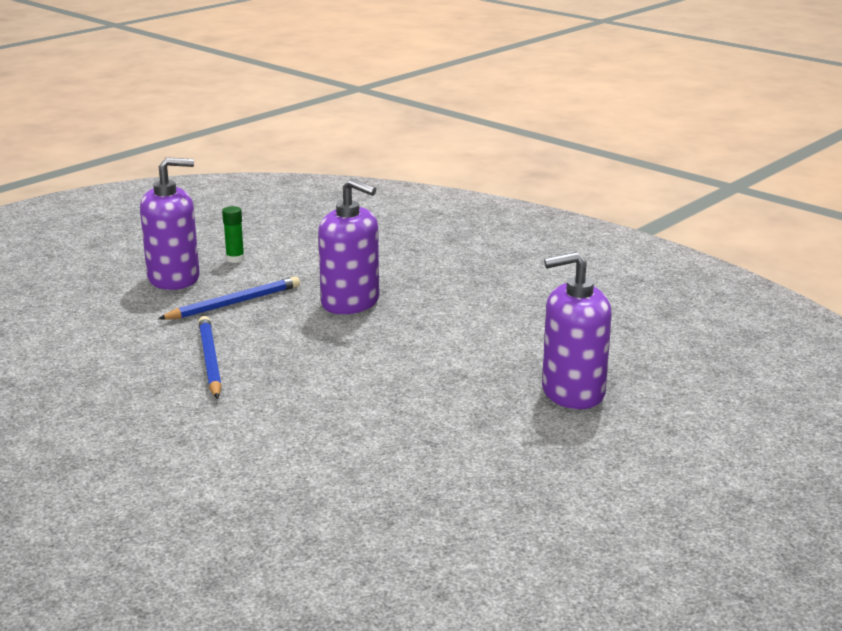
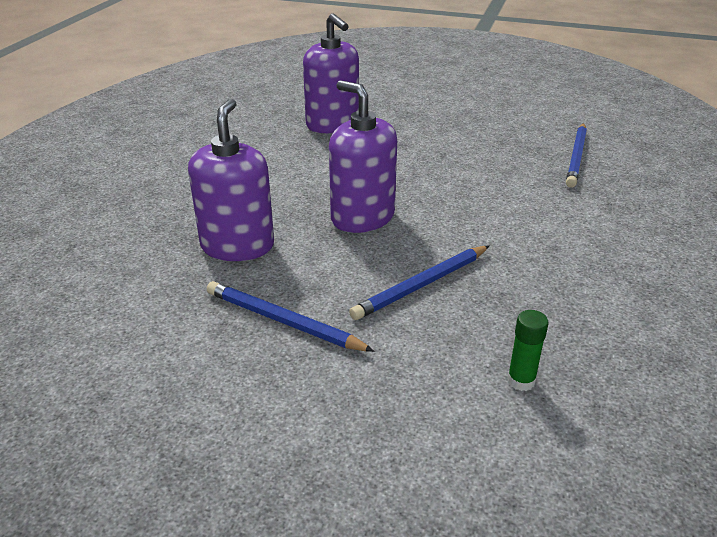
camera: 115 degrees left, 10 degrees up
(174, 278) = (236, 407): purple soap dispenser -> purple soap dispenser (362, 217)
(235, 259) = (144, 375): green glue stick -> green glue stick (521, 381)
(336, 539) = (576, 157): none -> blue pencil

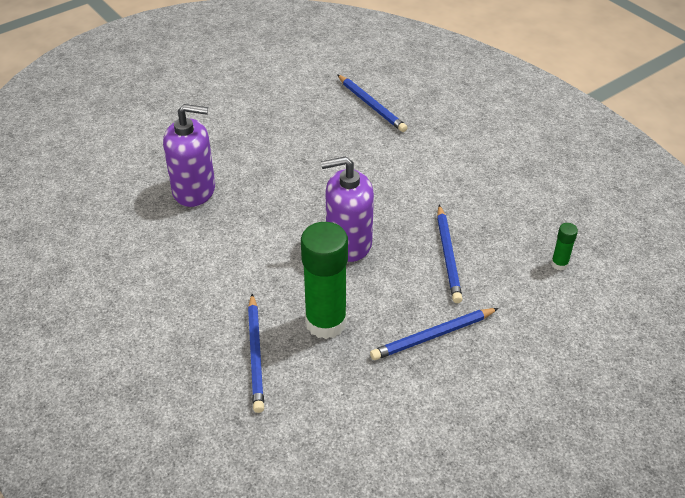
camera: 55 degrees left, 10 degrees up
(160, 225) = (255, 354): none -> blue pencil
(237, 246) = (326, 322): purple soap dispenser -> green glue stick

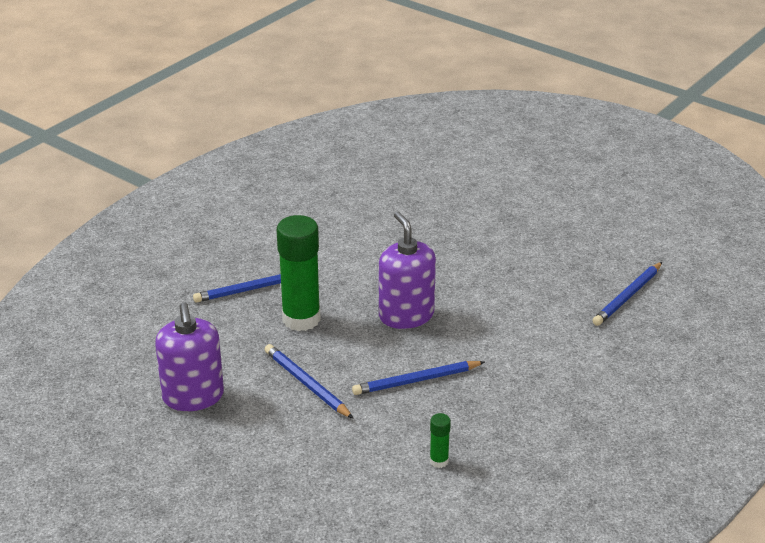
camera: 75 degrees right, 10 degrees down
(194, 190) = (434, 216): purple soap dispenser -> purple soap dispenser (193, 396)

